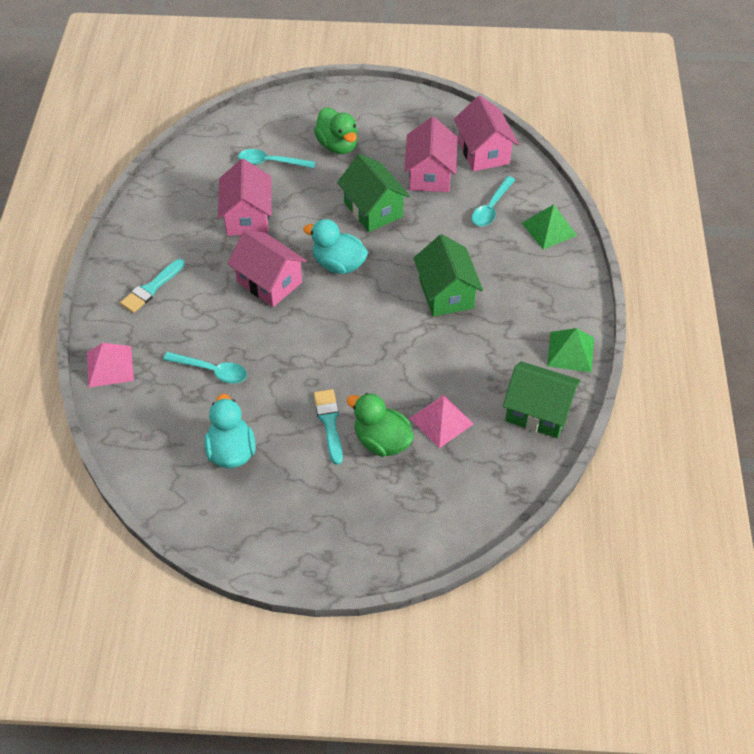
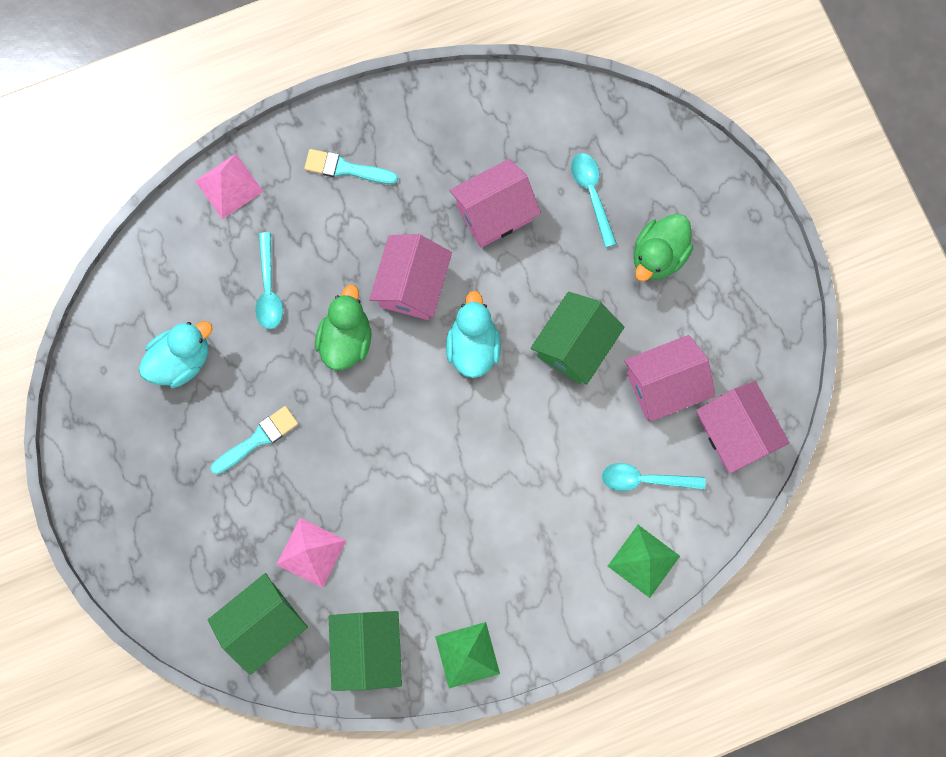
camera: 65 degrees right, 25 degrees up
(382, 441) = (258, 502): green duck -> green duck (346, 339)
(446, 293) = (486, 483): green house -> green house (263, 623)
(483, 152) = (735, 432): pink house -> pink house turned 75 degrees counterclockwise

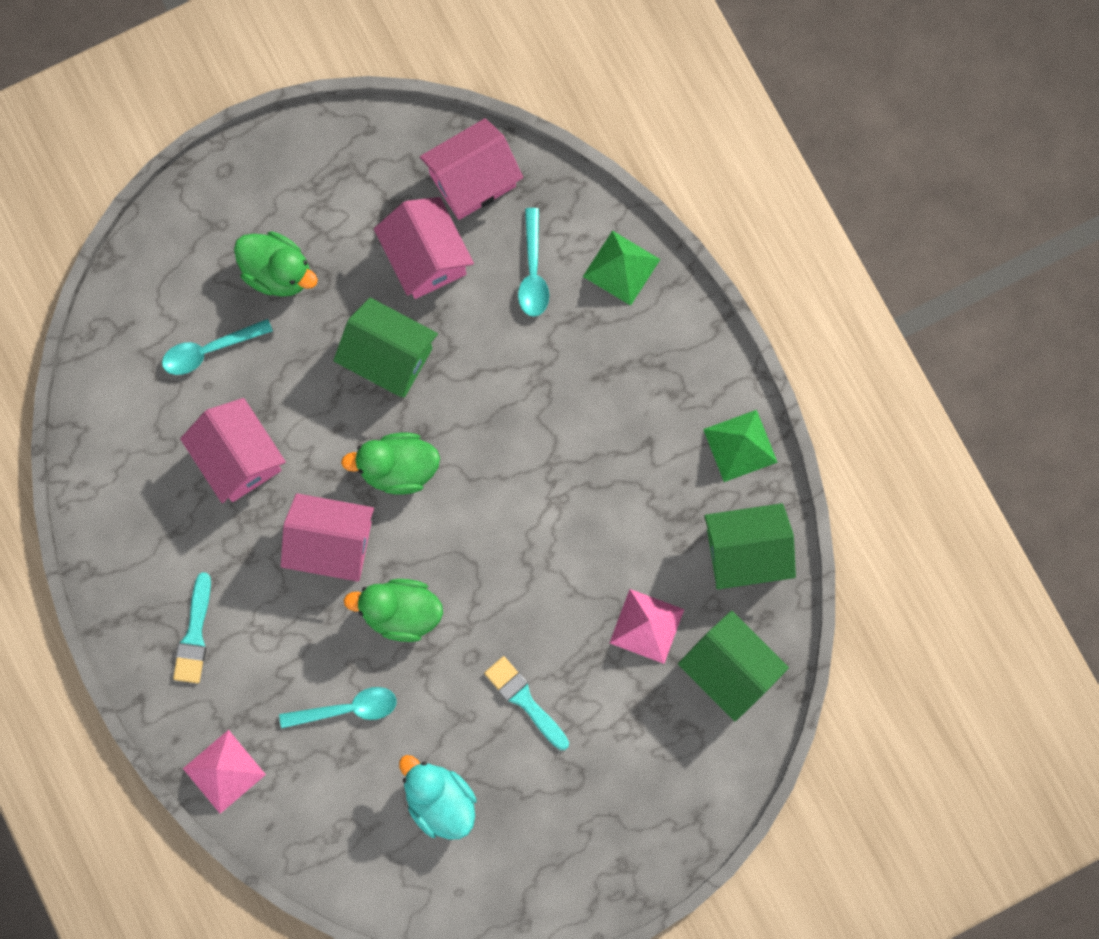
camera: 95 degrees left, 0 degrees up
(473, 346) = (398, 468): turquoise duck -> green duck

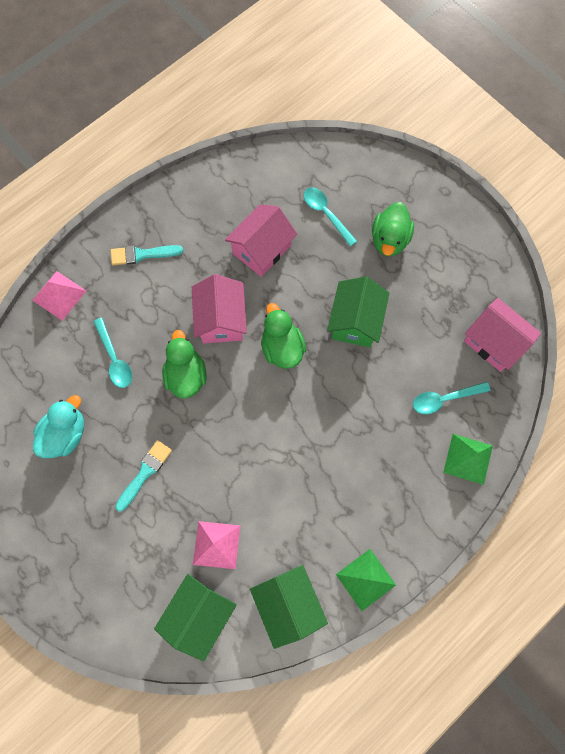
camera: 75 degrees right, 5 degrees down
(426, 257) = (430, 327): pink house -> none

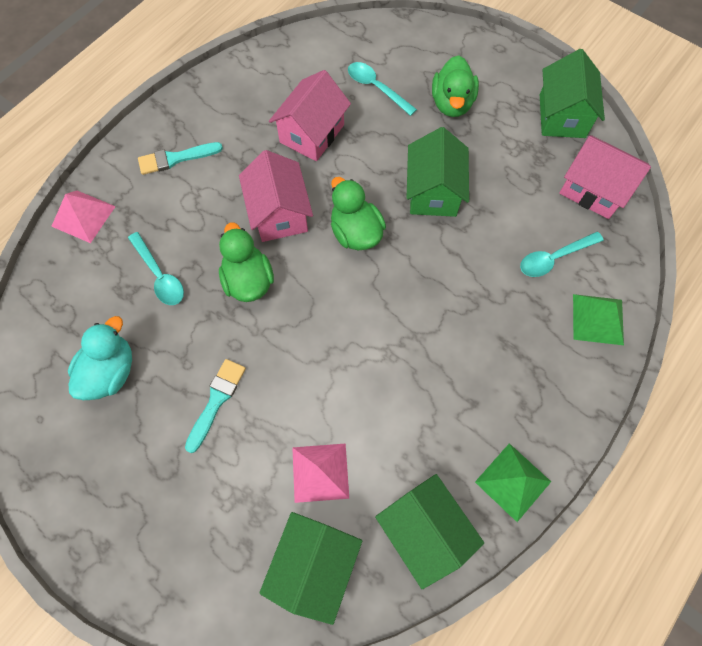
camera: 10 degrees left, 5 degrees down
(484, 267) = (562, 116): none -> green house

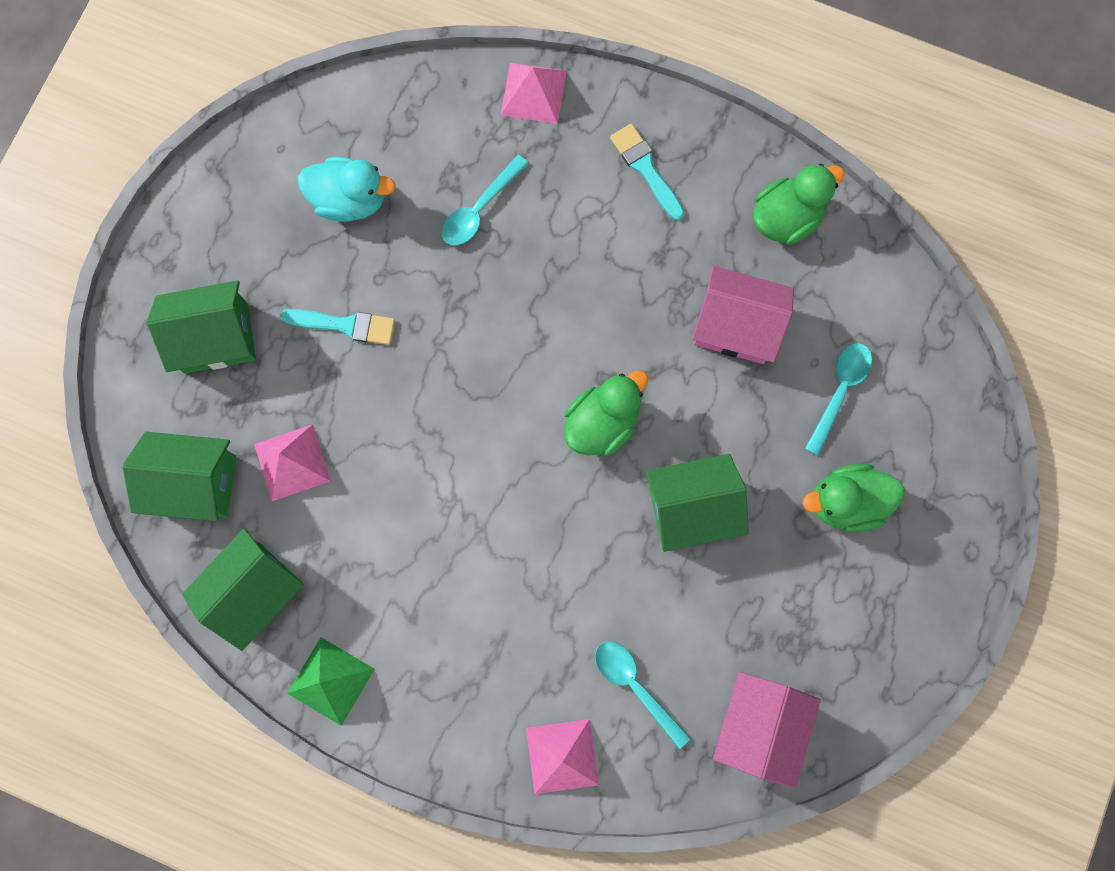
camera: 75 degrees right, 10 degrees up
(248, 280) = (501, 312): green duck -> green duck (786, 218)
(279, 213) = (602, 321): pink house -> none
(562, 116) = (873, 664): green house -> green house (216, 338)
(598, 319) = (562, 756): green pyramid -> pink pyramid

